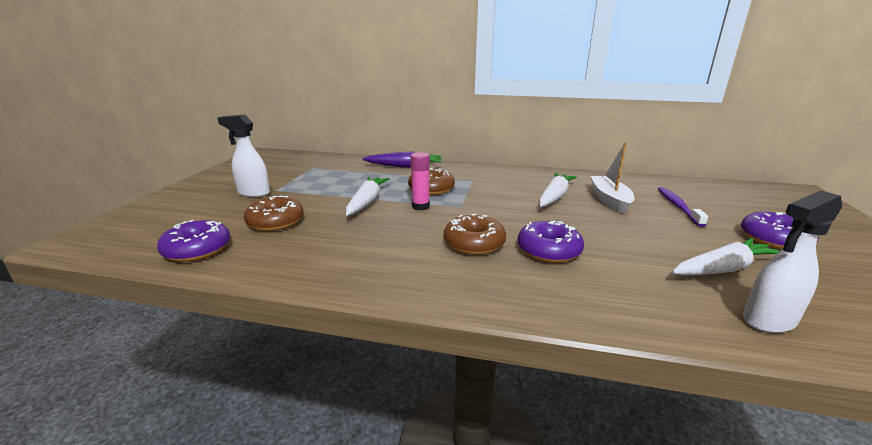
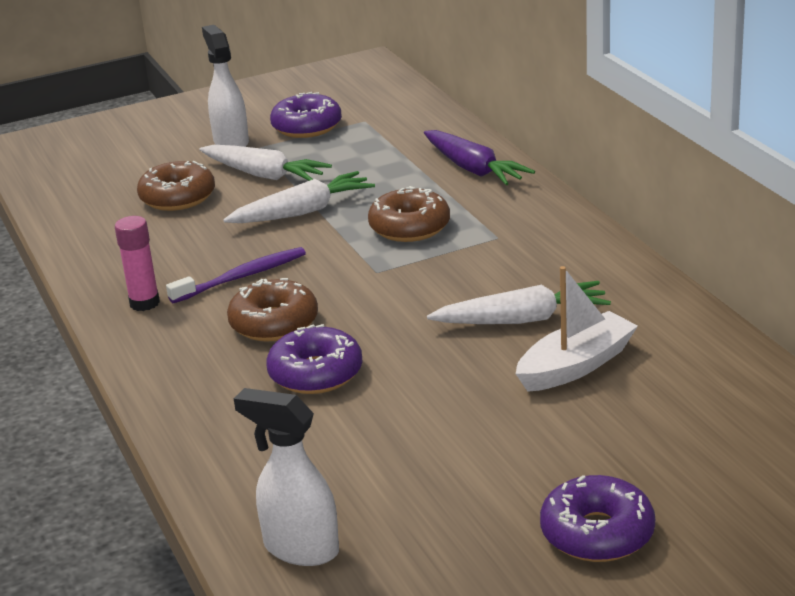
camera: 55 degrees right, 5 degrees up
(197, 250) = (76, 201): purple donut -> purple donut (307, 127)
(420, 206) = (337, 248): pink glue stick -> pink glue stick (144, 303)
(678, 206) = (639, 428): purple toothbrush -> purple toothbrush (241, 277)
(723, 269) = (417, 502): white carrot -> white carrot (264, 175)

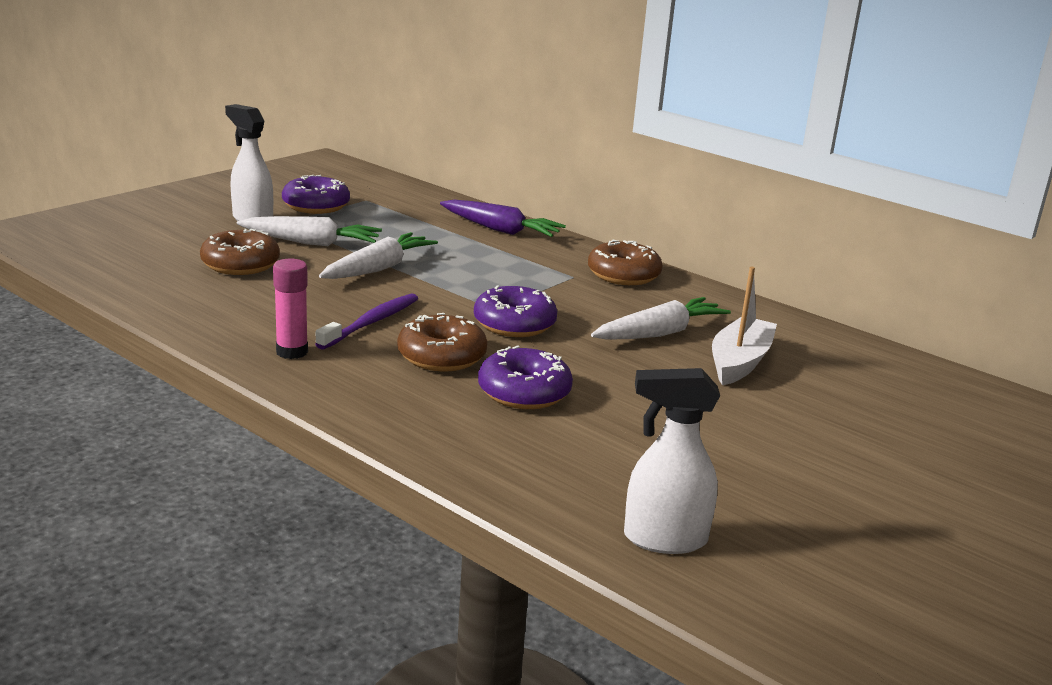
camera: 30 degrees left, 5 degrees down
(409, 227) = (490, 274): brown donut -> brown donut (623, 275)
(597, 533) = (896, 483): purple donut -> purple donut (514, 324)

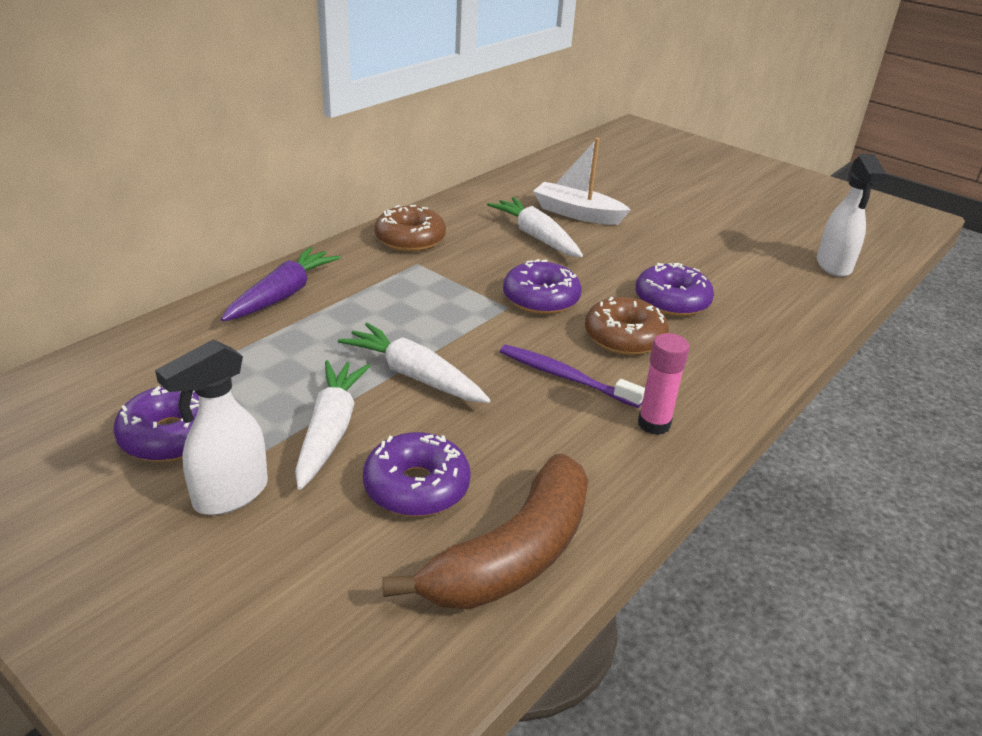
camera: 90 degrees left, 10 degrees up
(158, 287) = (512, 555): none -> brown banana
(240, 264) = (416, 487): brown donut -> purple donut

